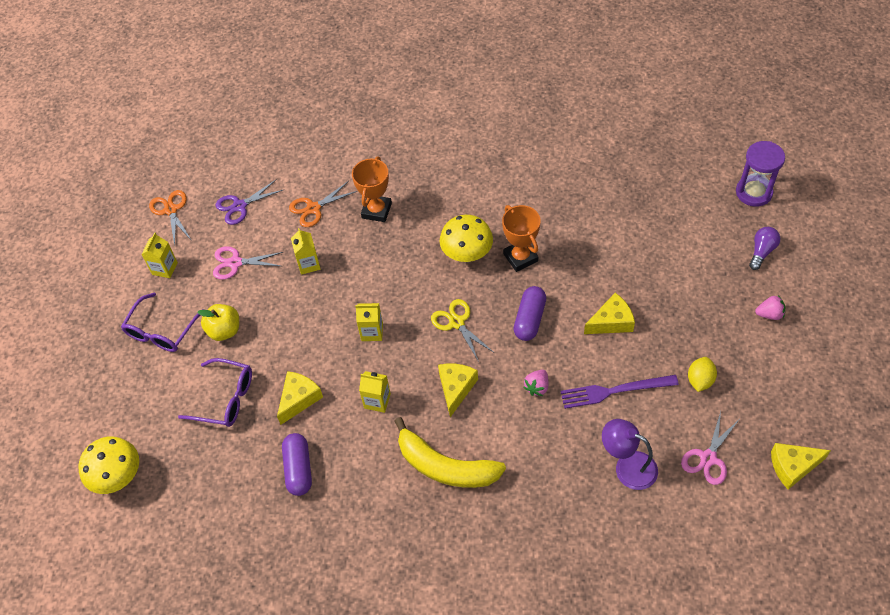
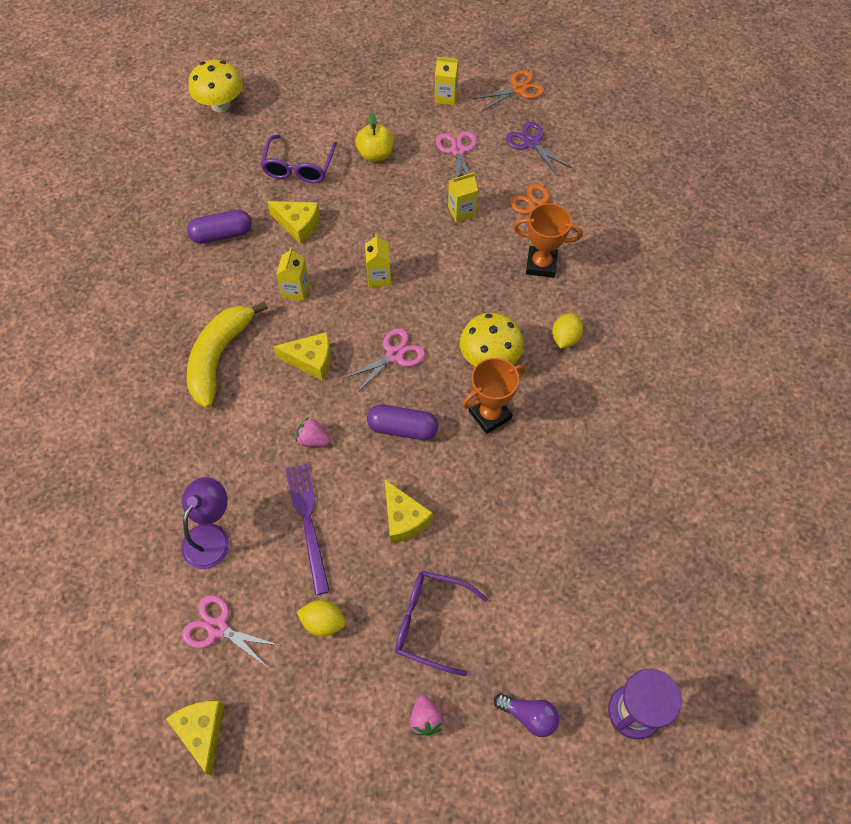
camera: 80 degrees right, 5 degrees up
(161, 331) = (373, 107): purple glasses -> purple glasses (431, 623)
(452, 201) = (565, 338): none -> yellow lemon
(457, 322) = (394, 355): yellow scissors -> pink scissors

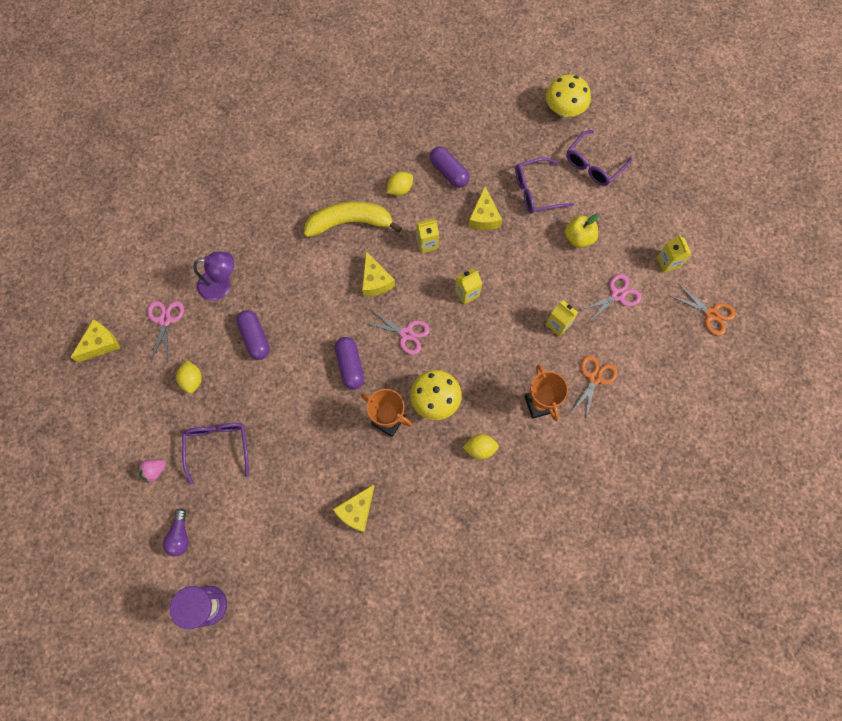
camera: 65 degrees right, 10 degrees up
(210, 289) = (400, 189): none -> yellow lemon
(301, 108) = (593, 164): none -> purple glasses
(308, 522) = (255, 338): purple fork -> purple capsule
(313, 439) = (315, 312): pink strawberry -> none
(403, 518) = (283, 397): yellow cheese -> yellow cheese (357, 511)
(531, 143) = (658, 347): purple scissors -> none

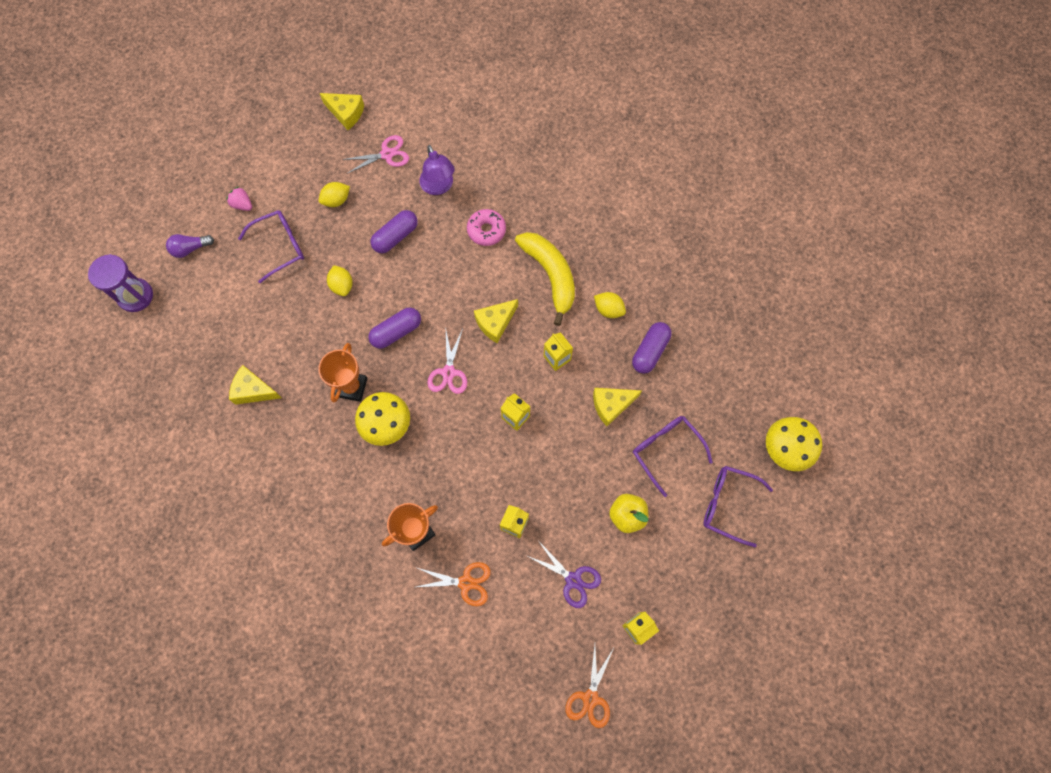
camera: 70 degrees right, 0 degrees up
(284, 259) = (486, 230): none -> pink donut
(480, 448) = (350, 486): yellow lemon -> yellow lemon (342, 286)
(617, 295) = (573, 580): pink scissors -> purple scissors

